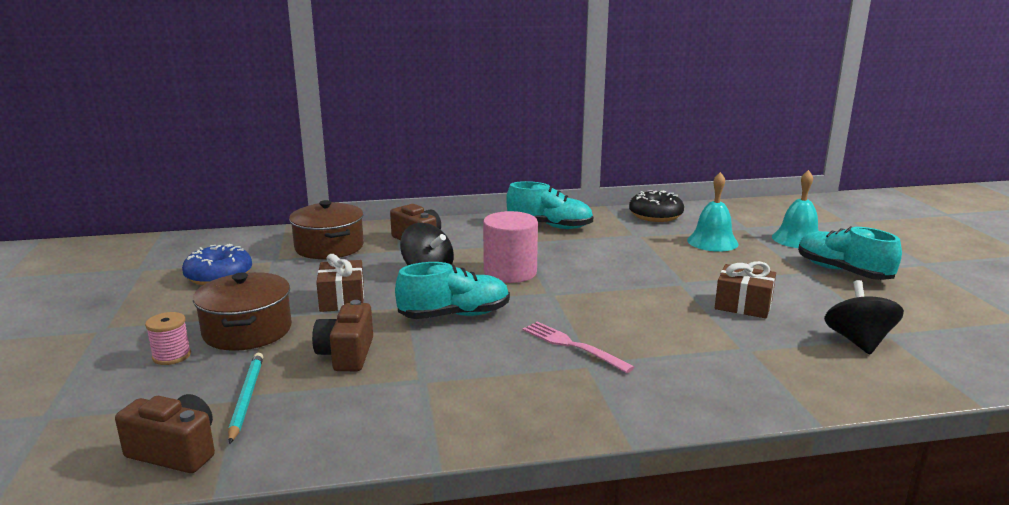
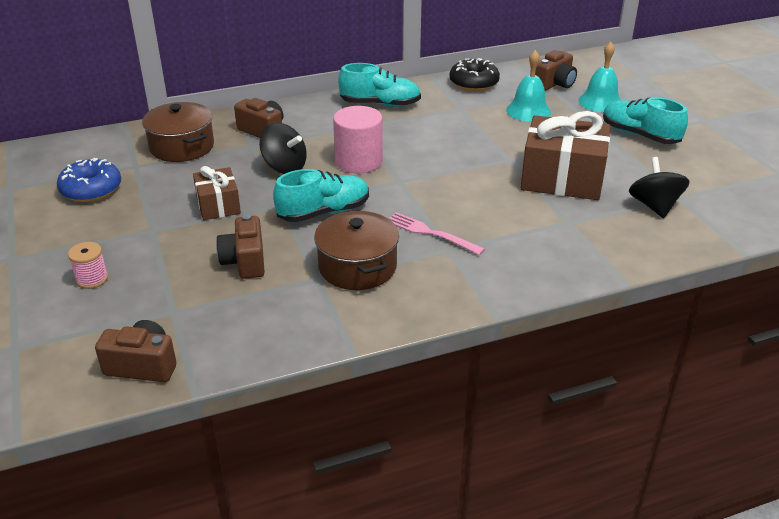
camera: 10 degrees left, 15 degrees up
(246, 398) = (177, 312): turquoise pencil -> none
(247, 331) = (147, 246): brown pot -> brown pot (357, 267)
(743, 305) = (562, 178): brown gift -> brown gift, size x1.81
(746, 221) = (554, 84): none -> brown camera

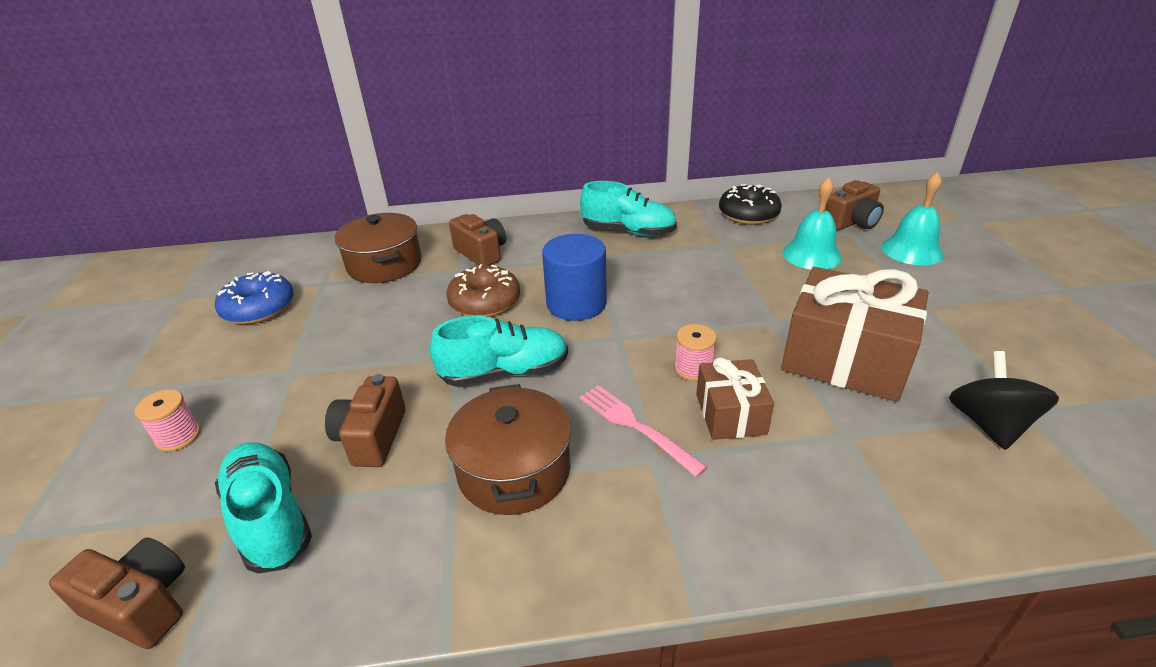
camera: 15 degrees right, 0 degrees up
(218, 205) = (383, 346): brown gift -> brown gift (730, 414)
(284, 167) = (485, 302): black spinning top -> brown donut
(358, 161) = (576, 303): pink cylinder -> blue cylinder
(460, 195) = (693, 369): none -> pink spool
(640, 135) = (967, 303): turquoise shoe -> turquoise shoe (270, 518)

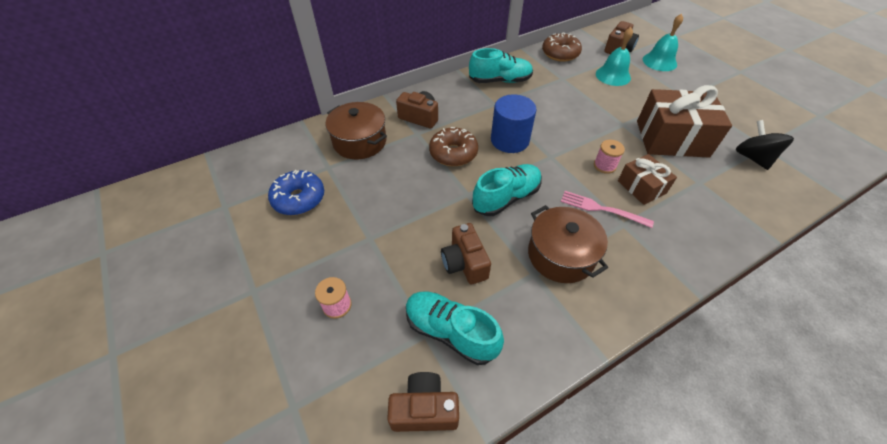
camera: 25 degrees left, 15 degrees up
(748, 214) = (560, 54): black donut -> brown donut

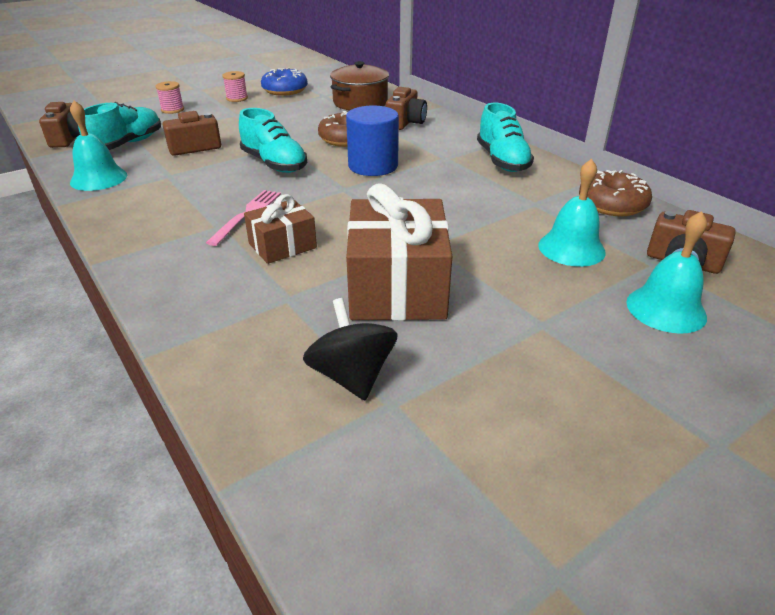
camera: 85 degrees right, 15 degrees down
(545, 337) = (99, 178): none -> turquoise bell
(561, 255) = (186, 188): brown pot -> none
(604, 165) = (327, 222): pink spool -> pink spool (237, 98)
(752, 158) = (352, 376): black spinning top -> black spinning top turned 90 degrees counterclockwise

